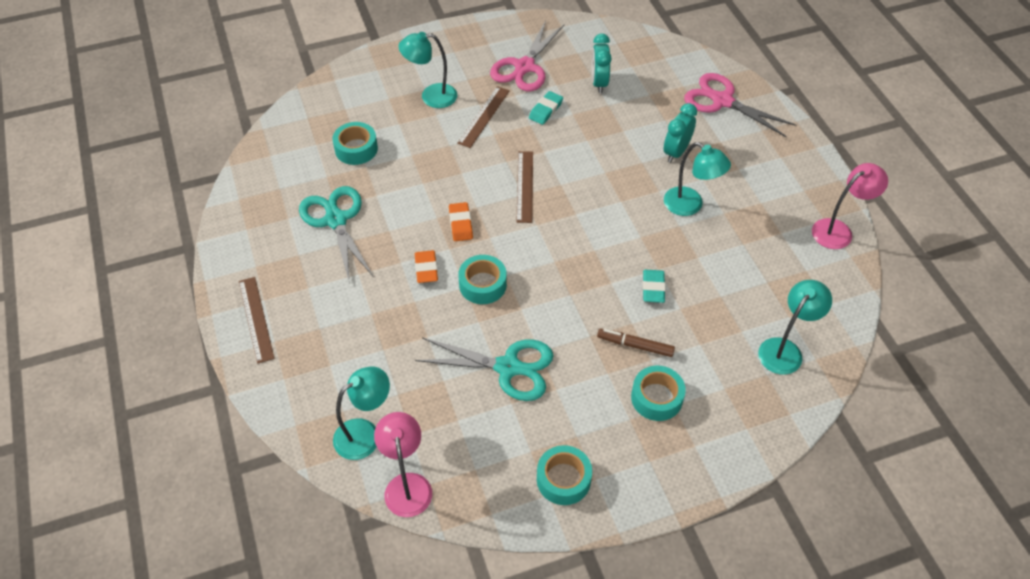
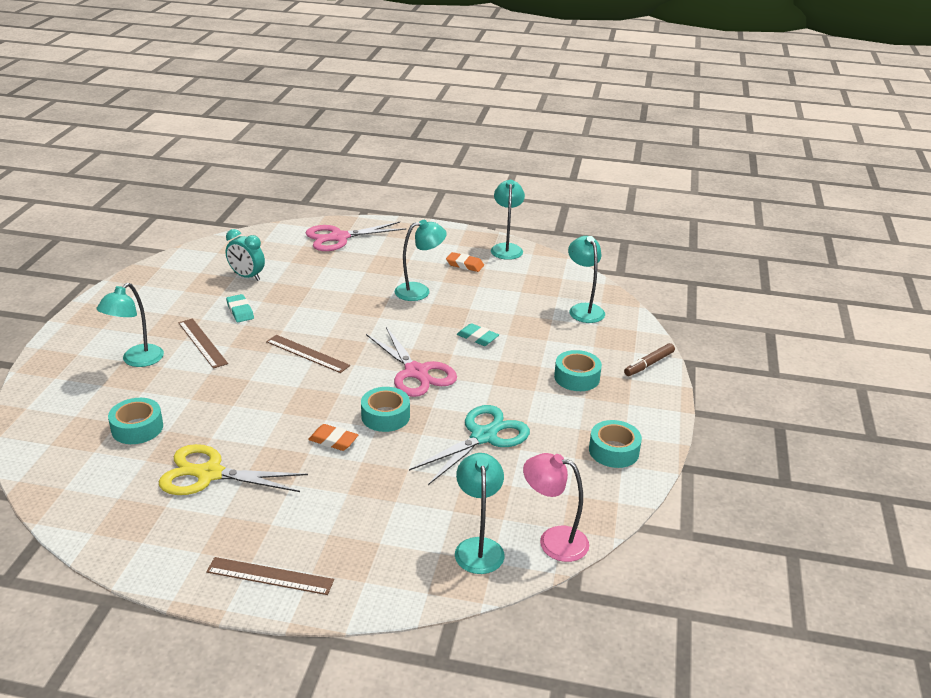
camera: 60 degrees left, 20 degrees down
(336, 220) = (209, 474): turquoise scissors -> yellow scissors
(461, 224) = (306, 402): orange eraser -> orange eraser (465, 265)
(524, 67) = (177, 301): pink scissors -> pink scissors (416, 372)
(635, 345) = (521, 367): brown marker -> brown marker (649, 364)
(676, 152) = (362, 275): turquoise clock -> none
(838, 230) = (506, 248): pink lamp -> turquoise lamp

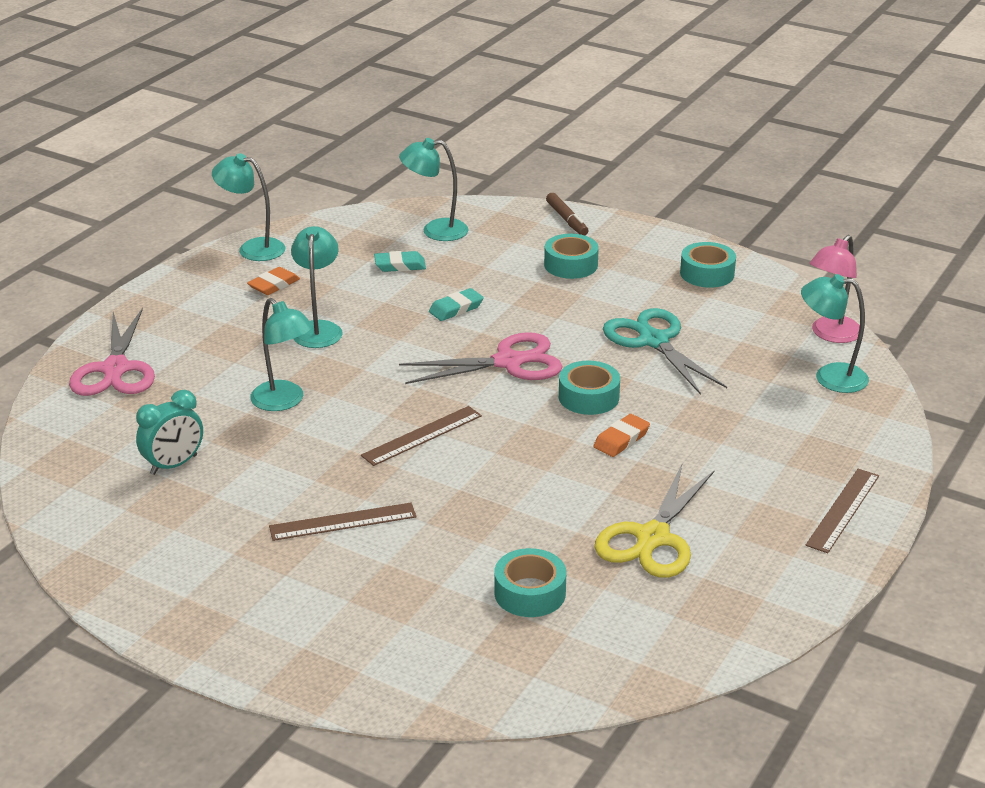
camera: 70 degrees left, 0 degrees up
(137, 360) = (356, 586): turquoise lamp -> turquoise lamp (284, 402)
(240, 311) = (274, 480): turquoise eraser -> turquoise eraser (400, 265)

